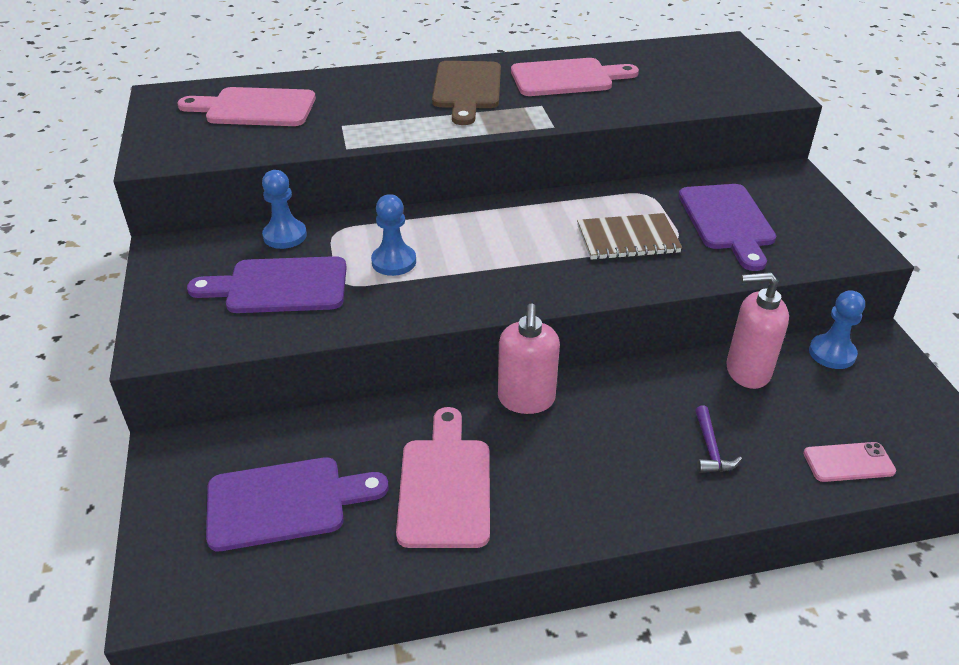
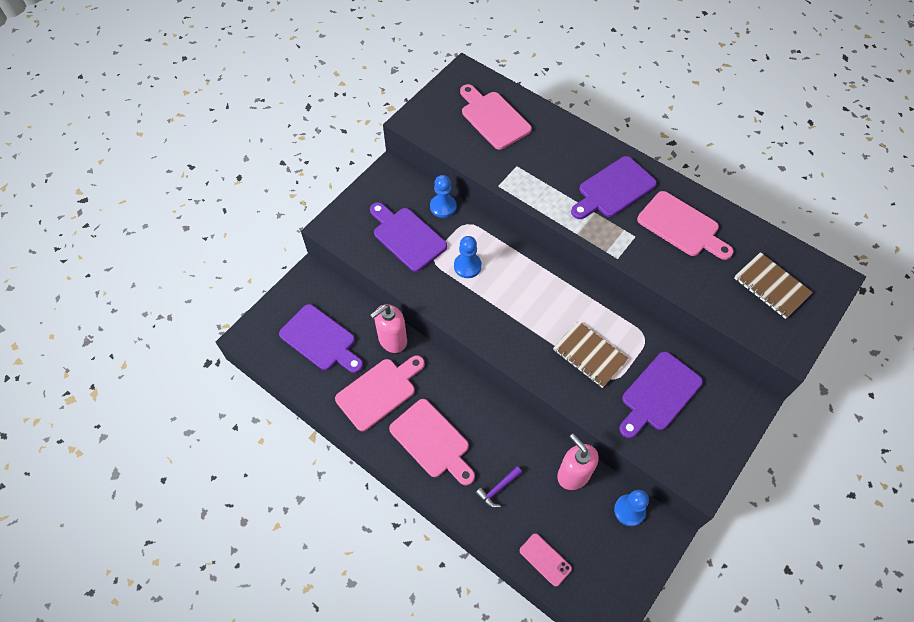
camera: 50 degrees right, 20 degrees up
(467, 89) = (614, 189): brown cutting board -> purple cutting board
(526, 399) = (459, 386): pink soap dispenser -> pink soap dispenser (392, 340)
(580, 473) = (432, 441): none -> pink cutting board
(697, 70) = (771, 286): none -> brown notebook

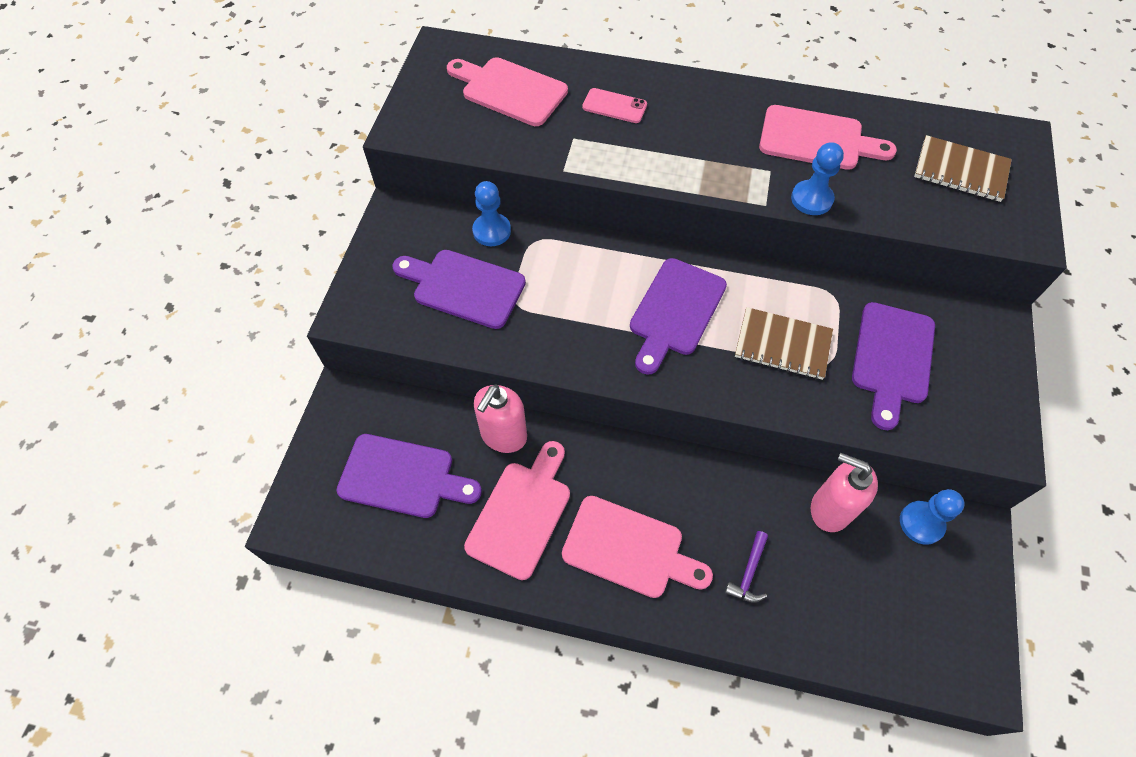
camera: 25 degrees left, 0 degrees up
(467, 266) = (565, 294): blue pawn -> blue pawn (811, 199)
(545, 559) = (860, 639): pink phone -> pink phone (614, 106)
(614, 189) = (710, 124): purple cutting board -> purple cutting board (675, 311)

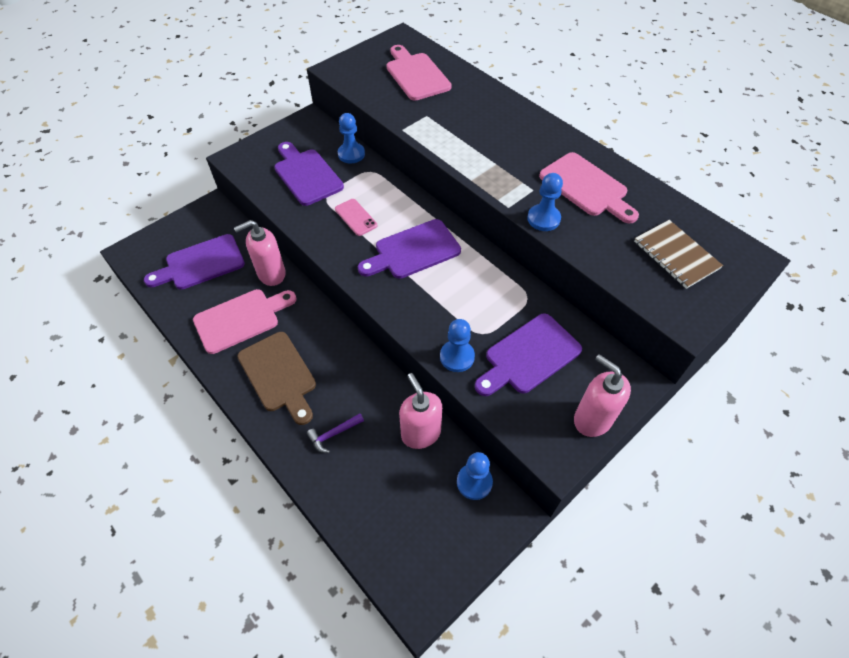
camera: 35 degrees right, 5 degrees down
(402, 477) = (200, 263): purple cutting board -> purple cutting board turned 105 degrees clockwise
(614, 106) = (470, 109): pink phone -> pink phone (356, 217)
(629, 549) = (279, 375): pink cutting board -> brown cutting board
(782, 345) = (462, 306): brown notebook -> none
(829, 404) = (457, 357): none -> blue pawn
(1001, 386) = (592, 419): none -> pink soap dispenser

